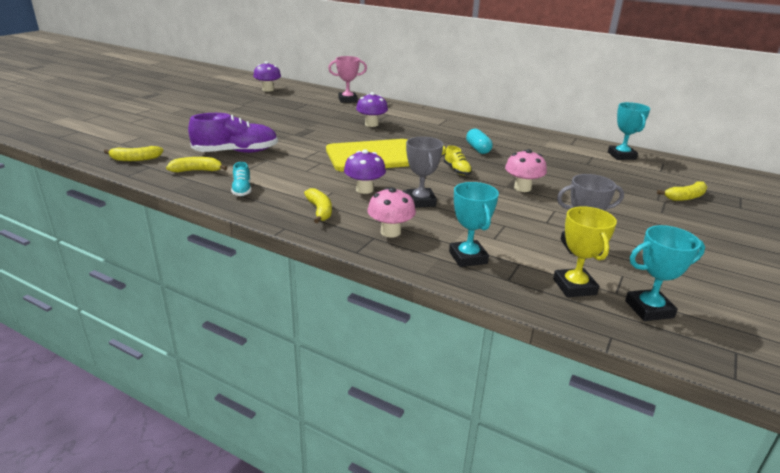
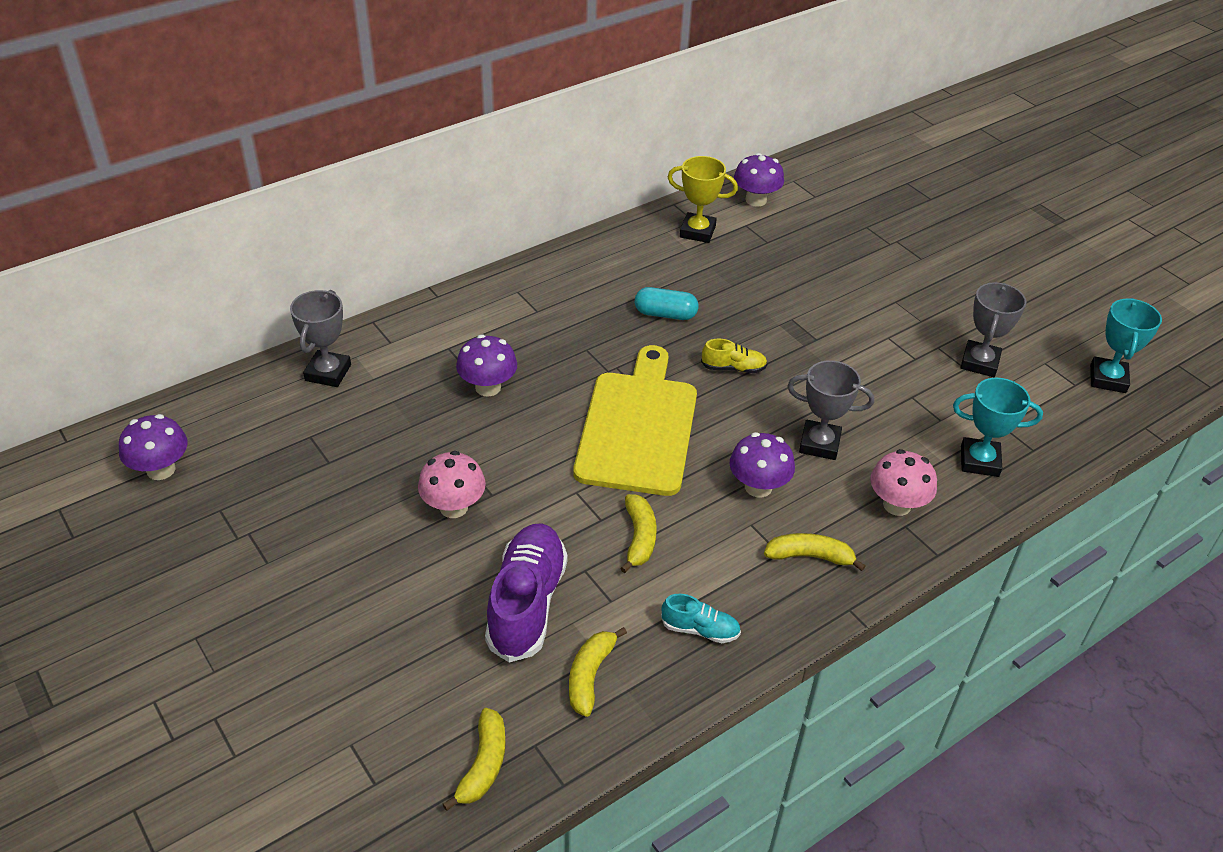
camera: 65 degrees left, 15 degrees up
(347, 100) = (328, 373): pink trophy -> grey trophy
(522, 188) = (816, 334): pink mushroom -> pink mushroom (453, 507)
(574, 287) = (1059, 408): yellow trophy -> yellow trophy (697, 231)
(621, 156) = (756, 200): turquoise trophy -> purple mushroom
(685, 197) = (893, 221): yellow banana -> yellow banana (639, 538)

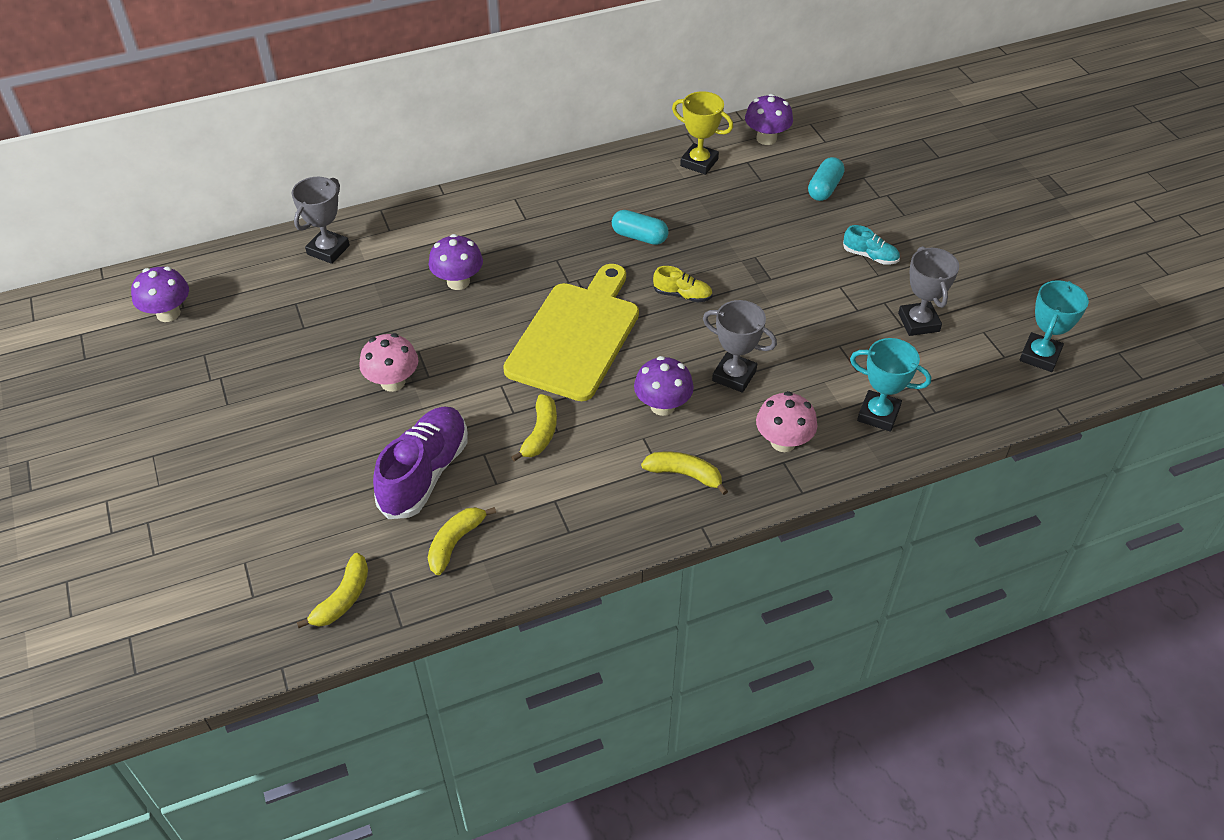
camera: 15 degrees right, 5 degrees up
(700, 630) = (563, 521): turquoise shoe -> turquoise shoe (870, 256)
(833, 242) = (824, 188): none -> turquoise capsule
(979, 362) = (918, 322): grey trophy -> grey trophy turned 45 degrees counterclockwise

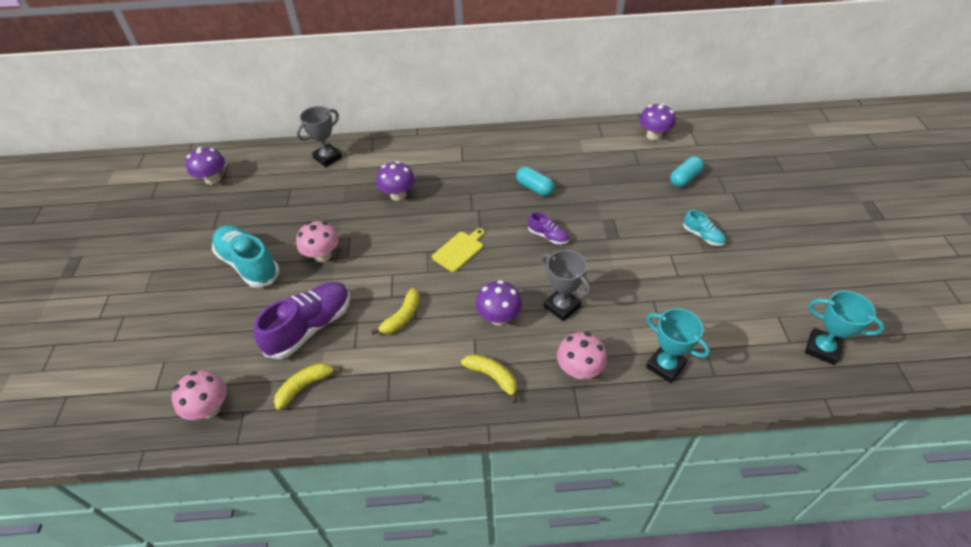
camera: 20 degrees right, 0 degrees up
(293, 416) = (249, 264): none -> turquoise shoe
(343, 598) = (210, 408): yellow banana -> pink mushroom
(576, 336) = (459, 250): yellow cutting board -> yellow cutting board, size x0.45
(682, 295) = (548, 236): yellow shoe -> purple shoe
(699, 162) = (598, 144): yellow trophy -> none
(918, 322) = (725, 297): grey trophy -> none
(1039, 356) = (822, 348): turquoise trophy -> turquoise trophy turned 75 degrees clockwise

